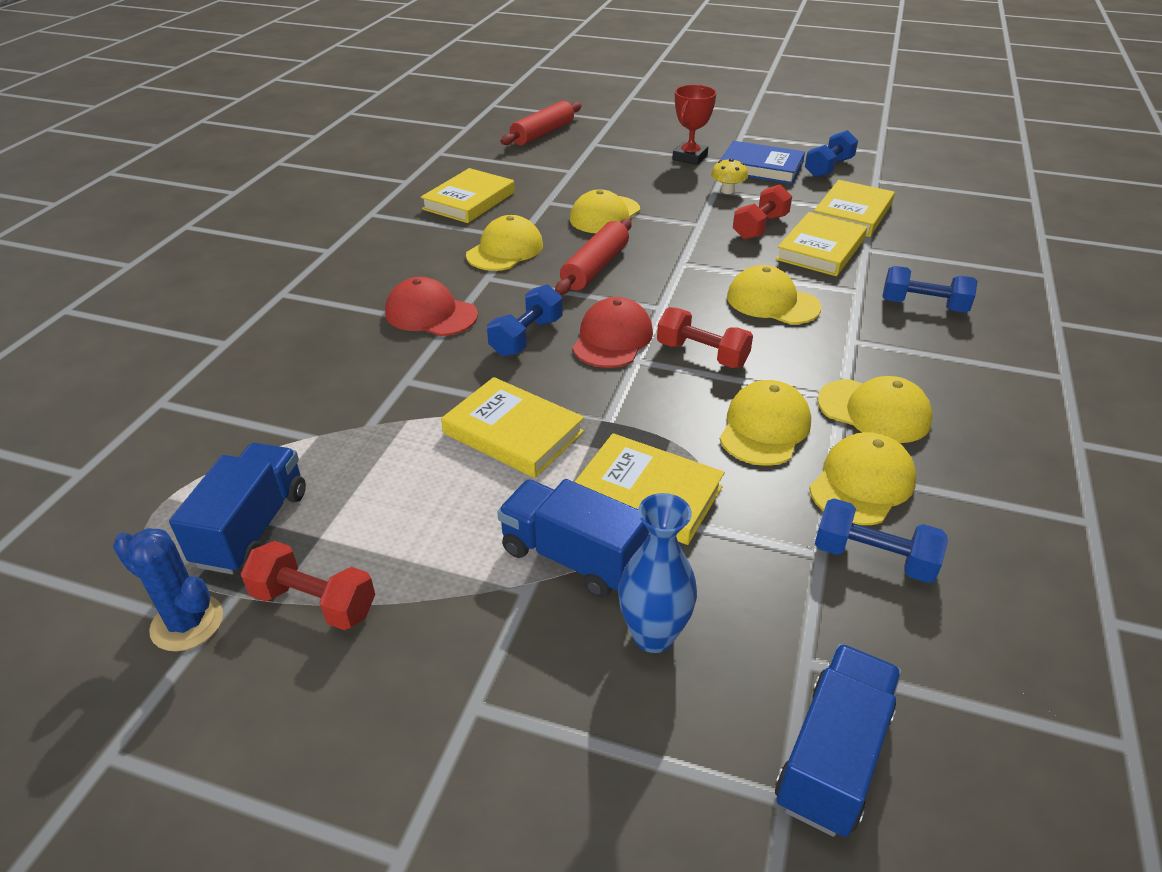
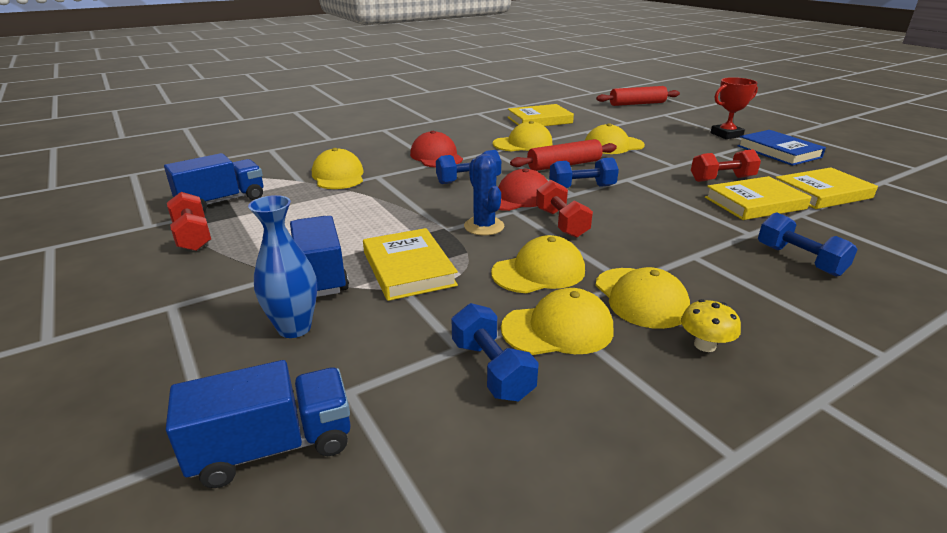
camera: 40 degrees right, 10 degrees down
(187, 623) = (145, 221): blue cactus -> blue cactus (484, 226)
(513, 432) = (389, 214): yellow book -> none
(727, 191) = (728, 156): yellow mushroom -> yellow mushroom (704, 345)
(772, 302) = (662, 216): yellow cap -> yellow cap (338, 176)
(828, 168) = (843, 165): blue dumbbell -> blue dumbbell (582, 188)

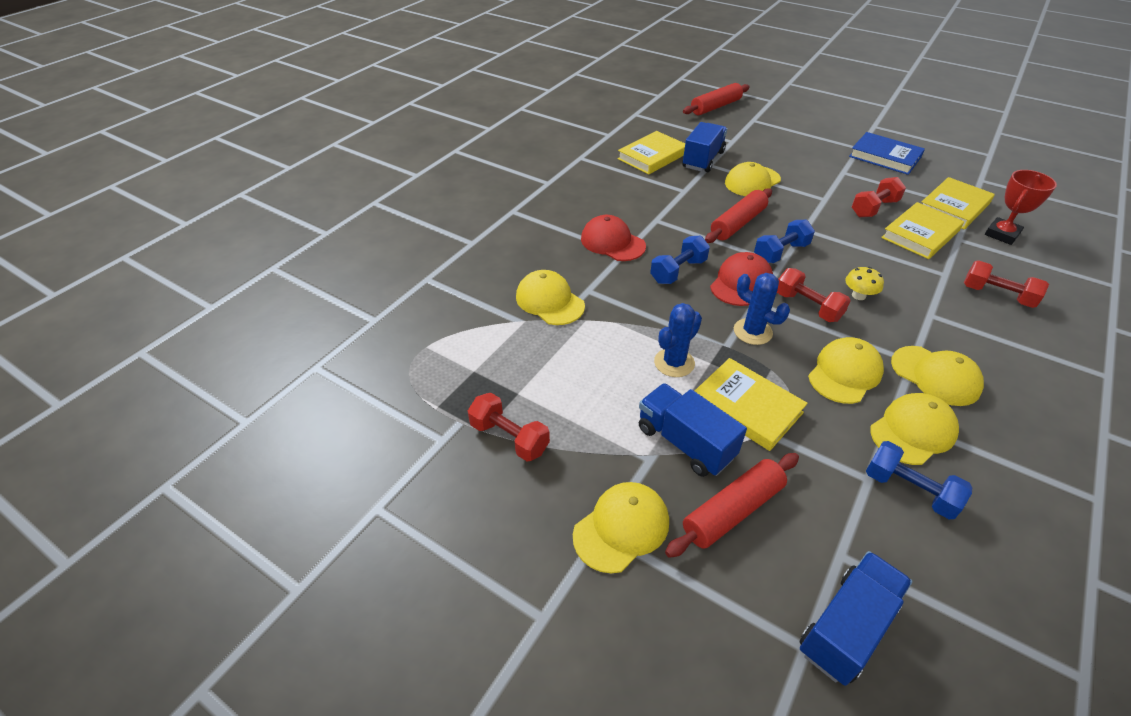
camera: 25 degrees left, 15 degrees up
(222, 201) = (476, 378): blue truck -> blue truck (703, 160)
(294, 328) = (733, 511): blue vase -> red rolling pin
(385, 228) = (674, 363): none -> blue cactus
(523, 144) = (673, 200): yellow cap -> yellow cap (621, 528)
(704, 345) = (1010, 409): yellow mushroom -> yellow mushroom (858, 295)
(726, 135) = (828, 141): red trophy -> red trophy (1001, 234)
(799, 260) = (997, 295): blue dumbbell -> red dumbbell

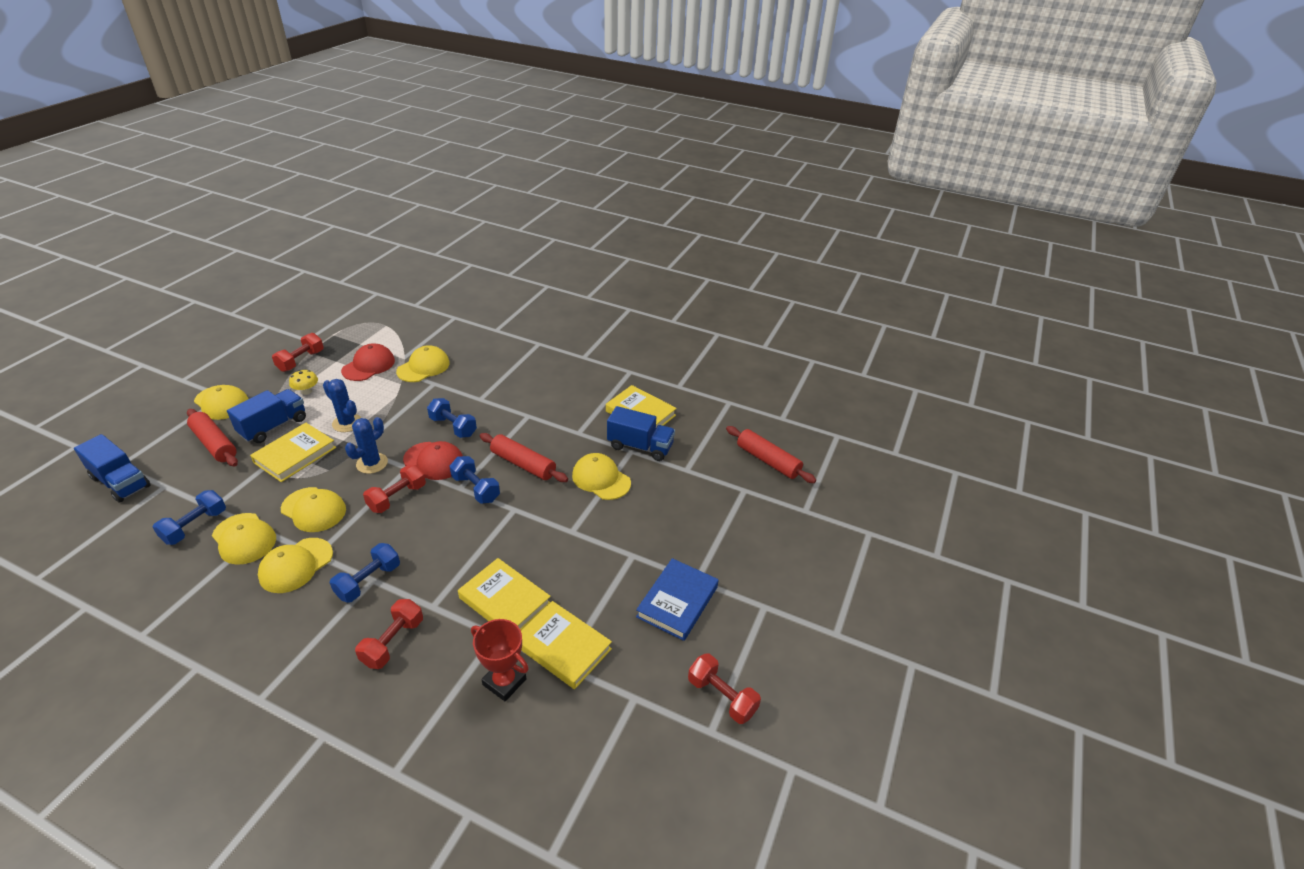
camera: 80 degrees right, 5 degrees down
(612, 242) = (494, 393): red cap -> red cap (368, 365)
(858, 295) = (407, 533): yellow mushroom -> yellow mushroom (306, 391)
(874, 208) = (555, 570): red dumbbell -> red dumbbell (721, 697)
(934, 317) = (368, 581): none -> blue dumbbell

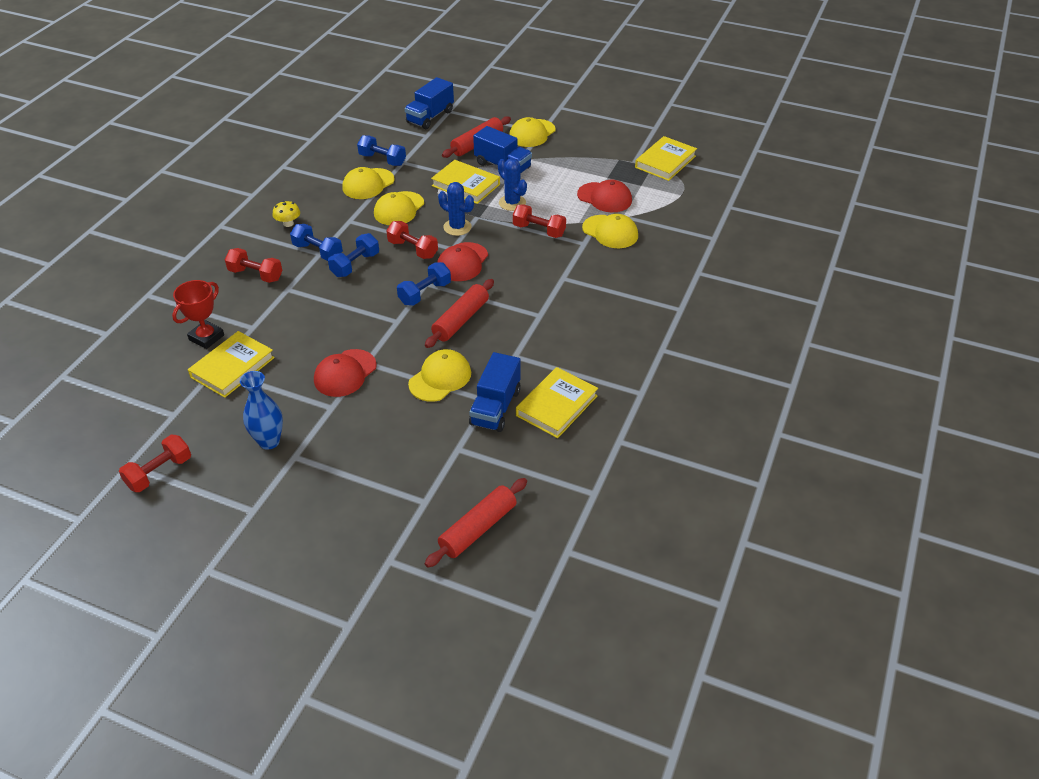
camera: 90 degrees right, 5 degrees up
(296, 565) = (338, 214): yellow cap -> none
(301, 361) = (602, 158): red dumbbell -> red dumbbell (539, 230)
(306, 391) = (556, 171): yellow mushroom -> yellow mushroom (288, 223)
(347, 423) = (512, 203): blue cactus -> blue cactus turned 75 degrees counterclockwise
(453, 427) = (514, 266): blue dumbbell -> blue dumbbell (355, 265)
(505, 601) = (287, 328): yellow book -> yellow book (665, 162)
(586, 547) = (345, 373): none -> red cap
(677, 601) = (269, 441): blue book -> blue vase

